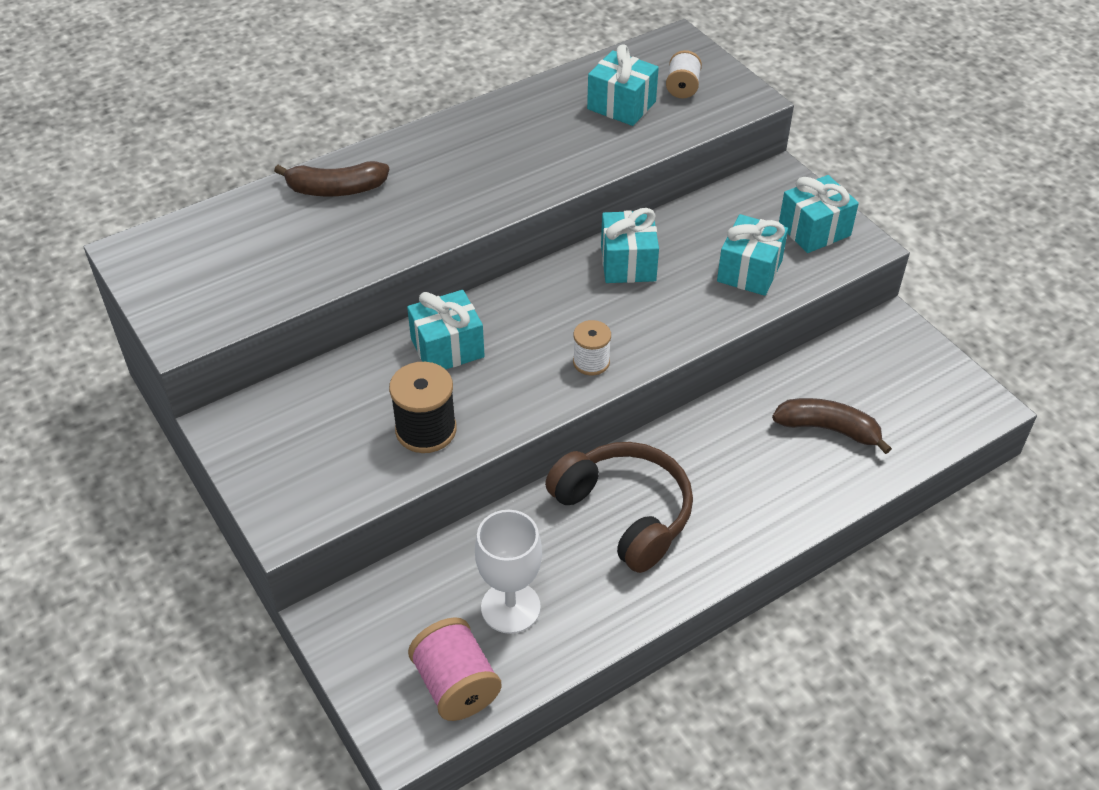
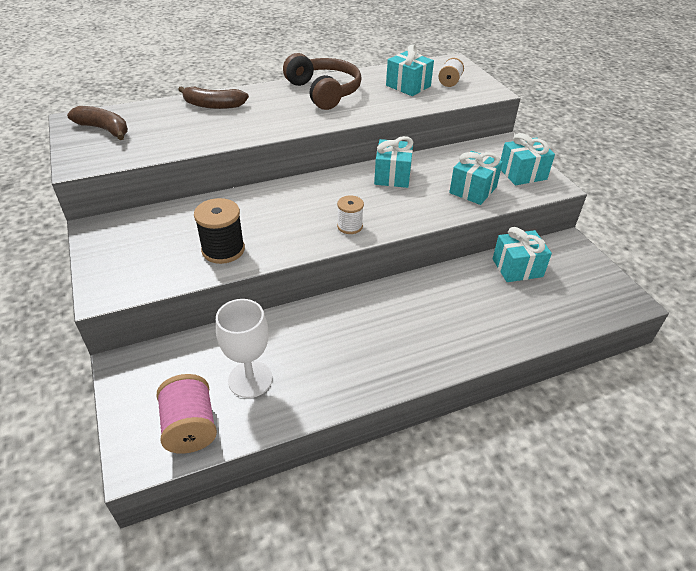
camera: 10 degrees right, 5 degrees down
(447, 348) = (257, 206): turquoise gift -> turquoise gift (517, 268)
(625, 512) = (352, 330): brown headphones -> brown headphones (324, 92)
(828, 429) = (511, 299): brown banana -> brown banana (104, 129)

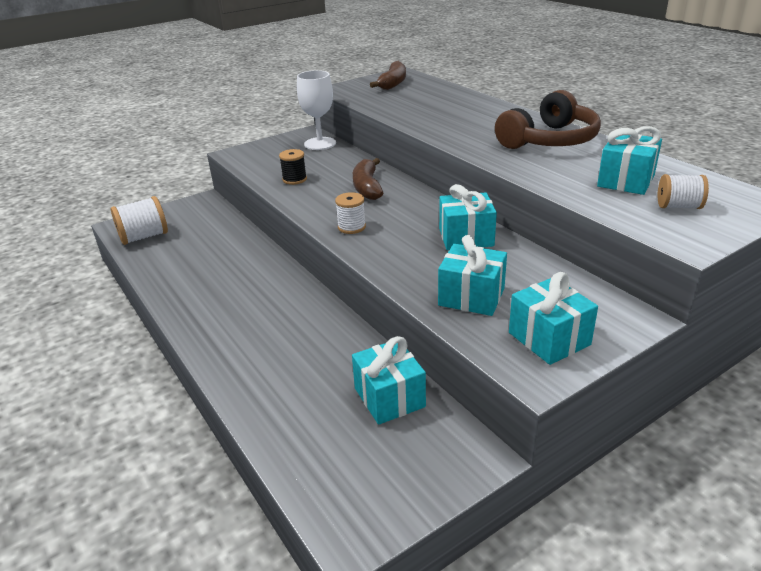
camera: 80 degrees right, 10 degrees down
(190, 427) = (144, 237): pink spool -> white spool
(213, 105) = (467, 104): brown banana -> brown banana (367, 187)
(223, 250) = (294, 179): black spool -> black spool, size x0.63
(250, 379) = (189, 249): white goblet -> white goblet (320, 144)

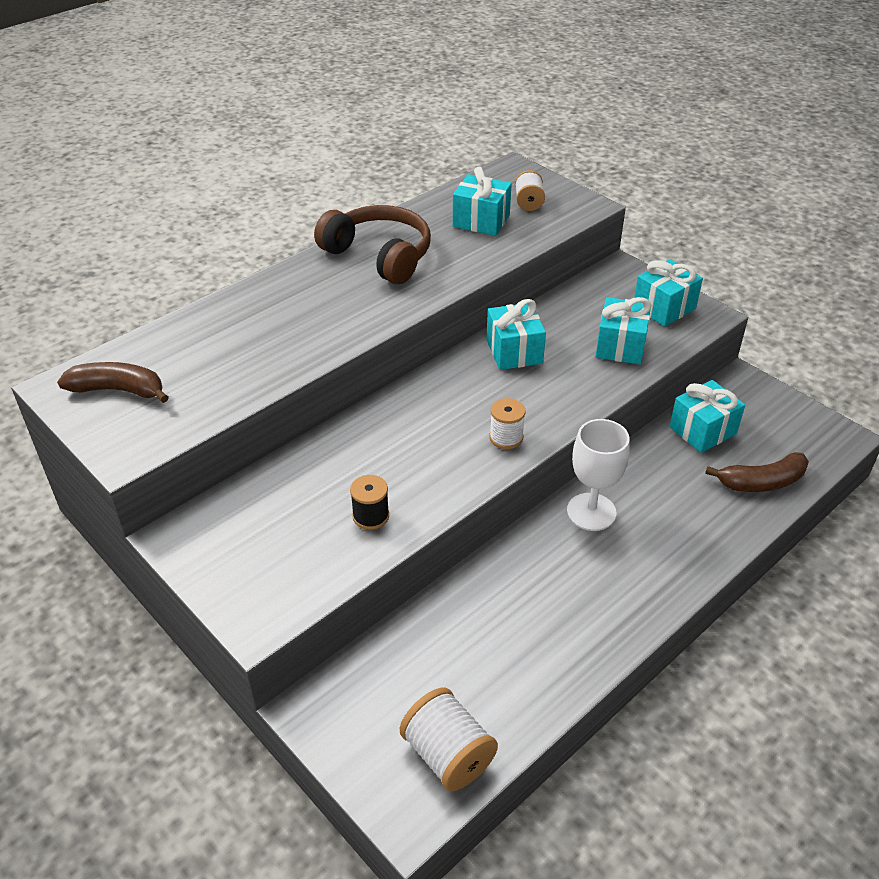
camera: 100 degrees left, 10 degrees up
(320, 144) = (229, 511): white goblet -> white goblet (591, 512)
(367, 187) = (395, 437): brown banana -> brown banana (761, 482)

